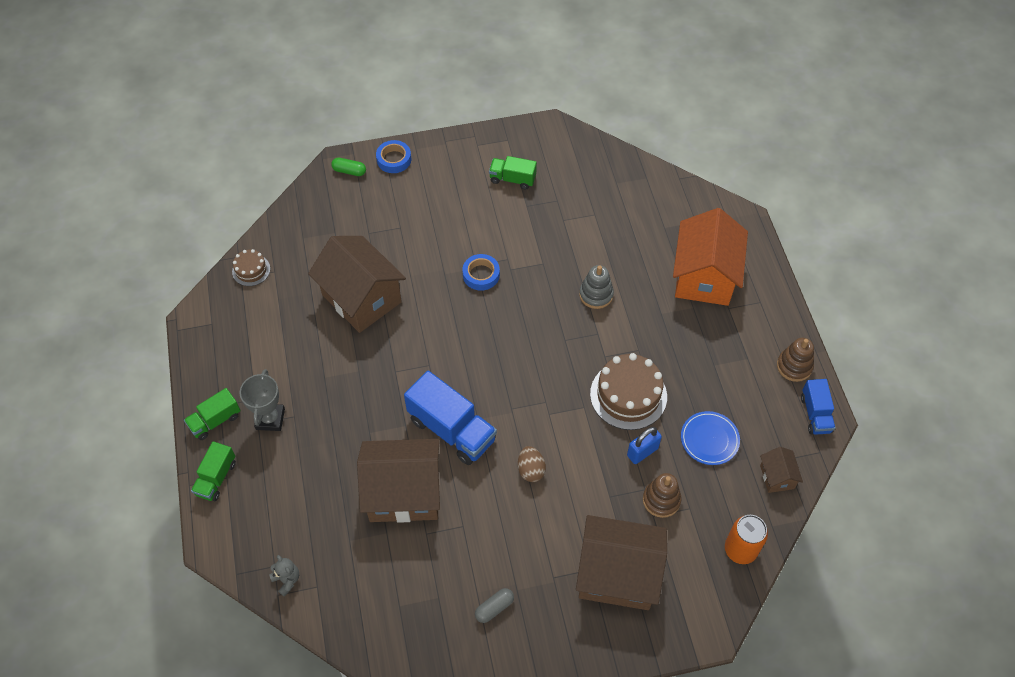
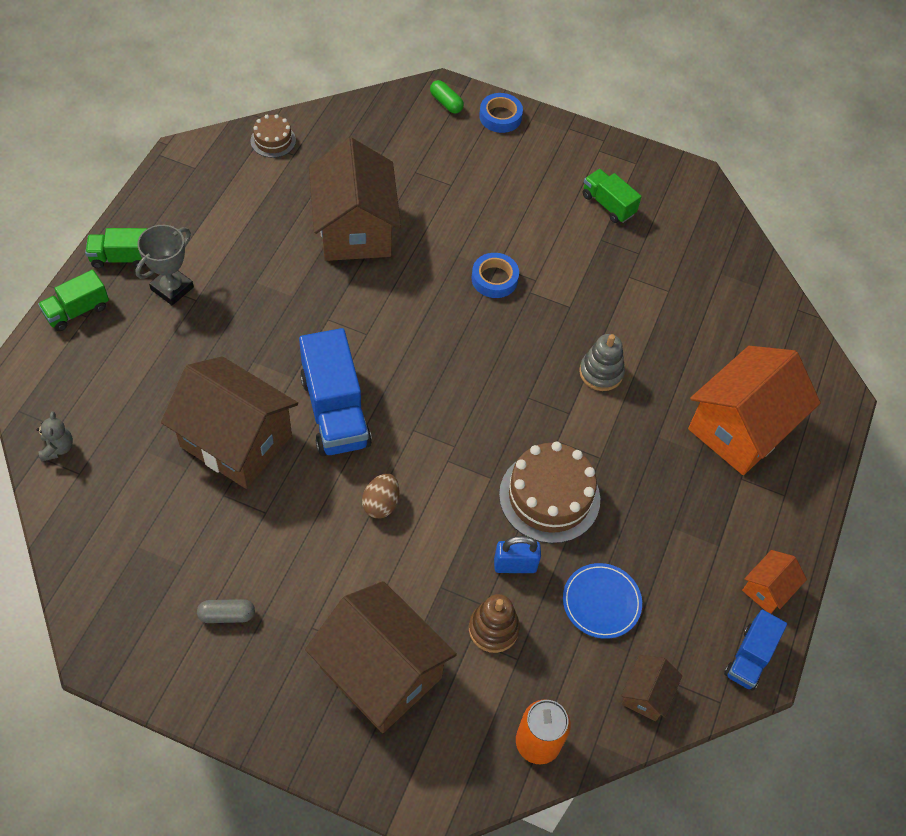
camera: 30 degrees right, 0 degrees up
(794, 366) = (767, 589): brown stacking toy -> orange house

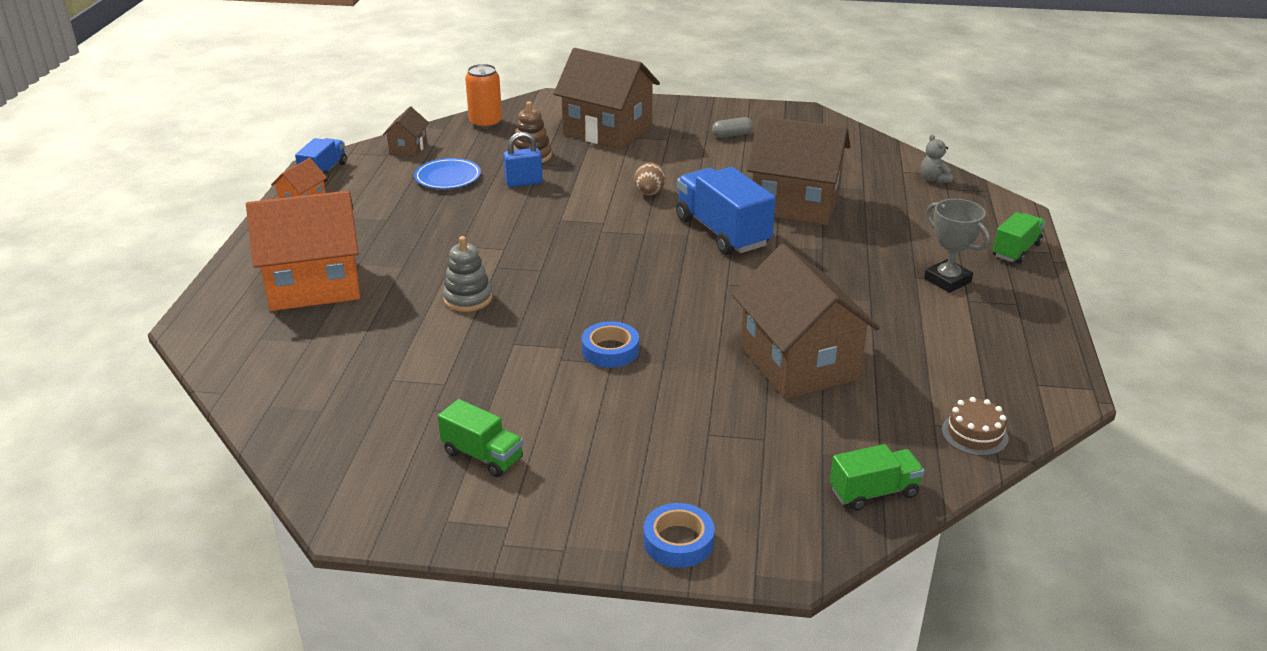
camera: 170 degrees right, 25 degrees down
(121, 258) = (1022, 292): green truck -> green truck (874, 492)
(172, 288) = (947, 280): grey trophy -> grey trophy turned 60 degrees counterclockwise
(446, 103) = (772, 543): green capsule -> none
(549, 497) = (503, 218): brown cake -> none
(740, 428) = (314, 285): orange house -> orange house turned 45 degrees clockwise

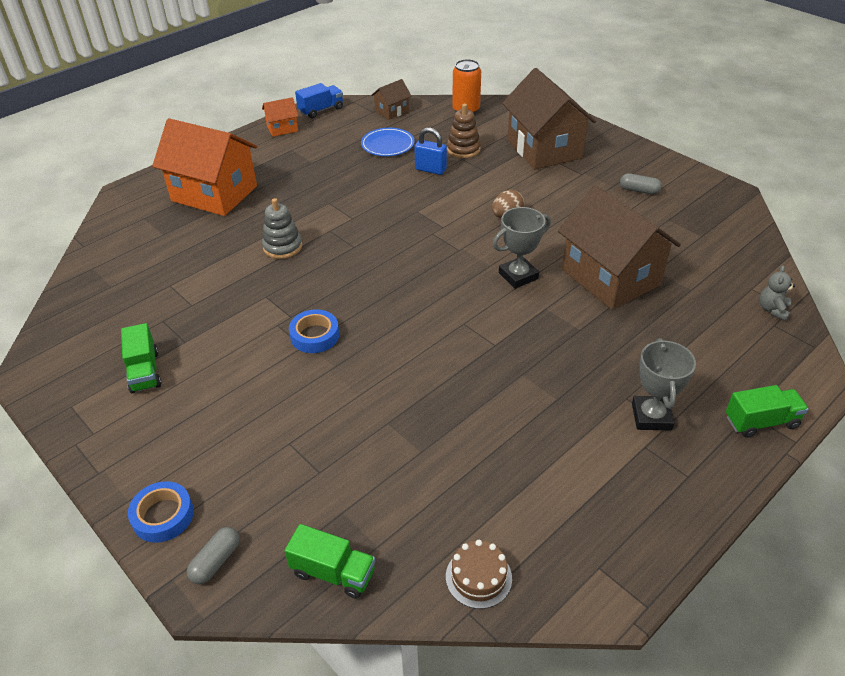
camera: 40 degrees right, 10 degrees up
(722, 232) = (518, 276): blue truck -> grey trophy
(774, 541) = (216, 561): none -> grey capsule
(799, 363) = (426, 423): brown house -> none

